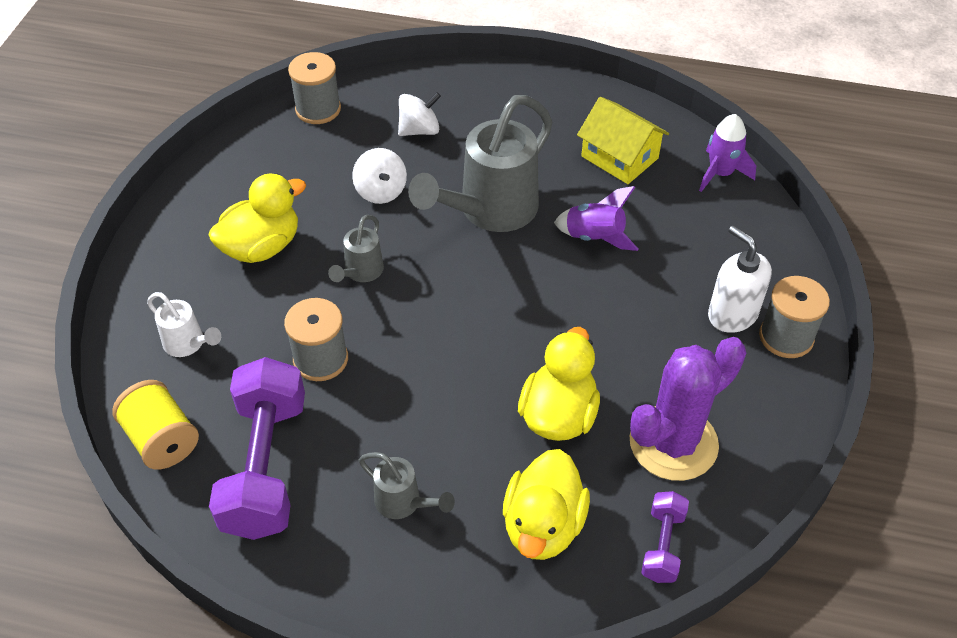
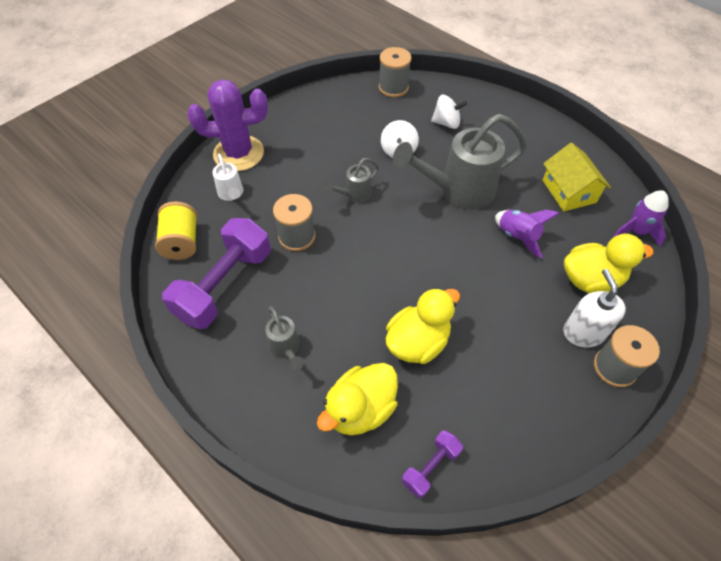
camera: 30 degrees right, 5 degrees up
(262, 247) = (308, 155): yellow duck -> yellow duck (591, 279)
(673, 443) = (483, 400): purple cactus -> purple cactus (238, 153)

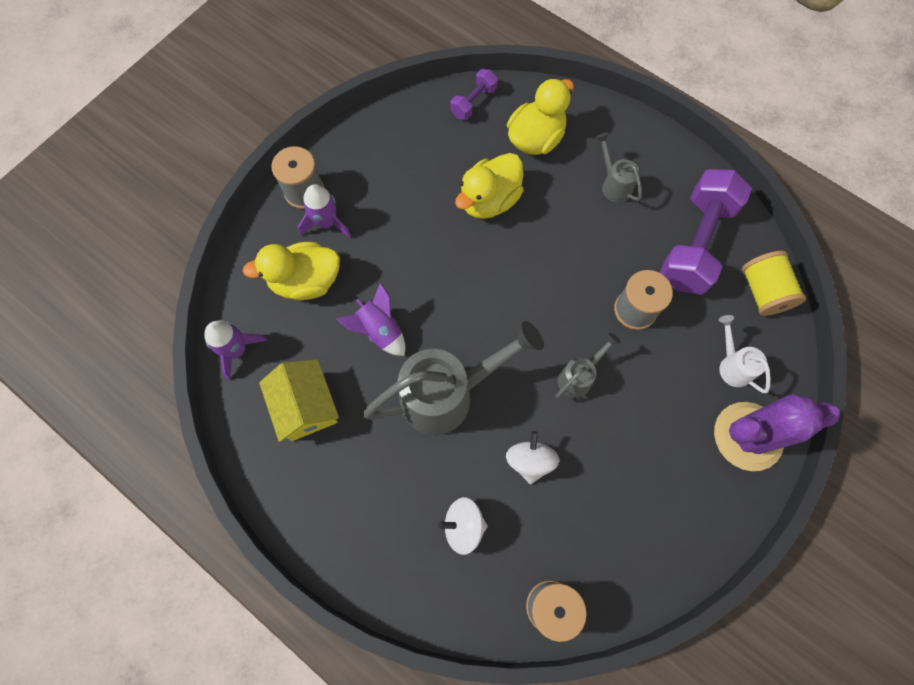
camera: 175 degrees right, 15 degrees up
(583, 332) = (326, 222): white soap dispenser -> purple rocket

